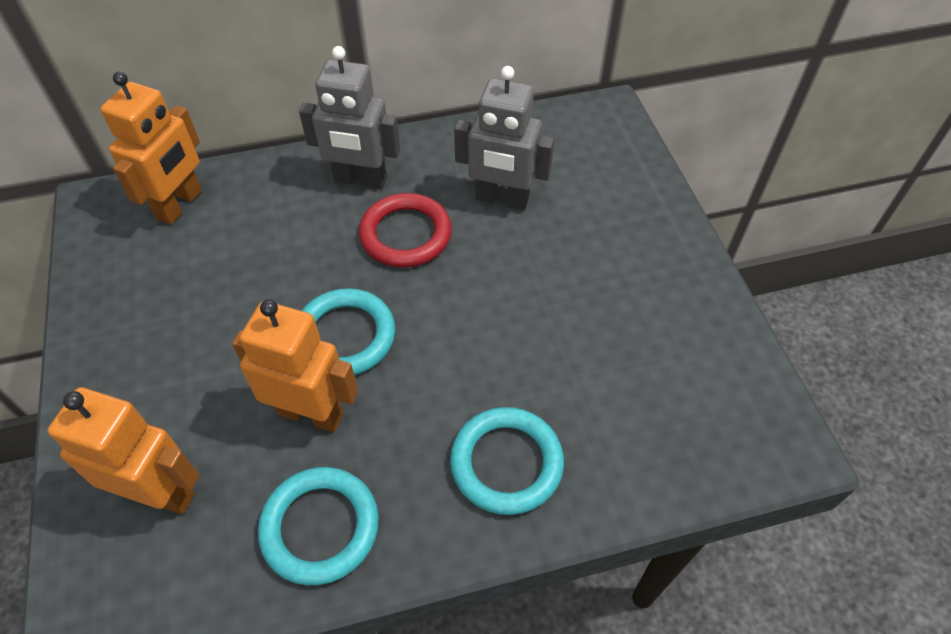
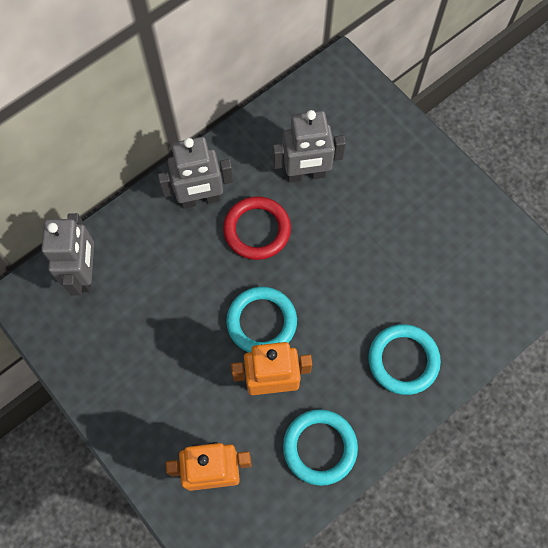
camera: 25 degrees left, 15 degrees up
(180, 205) = (85, 273): orange robot -> grey robot

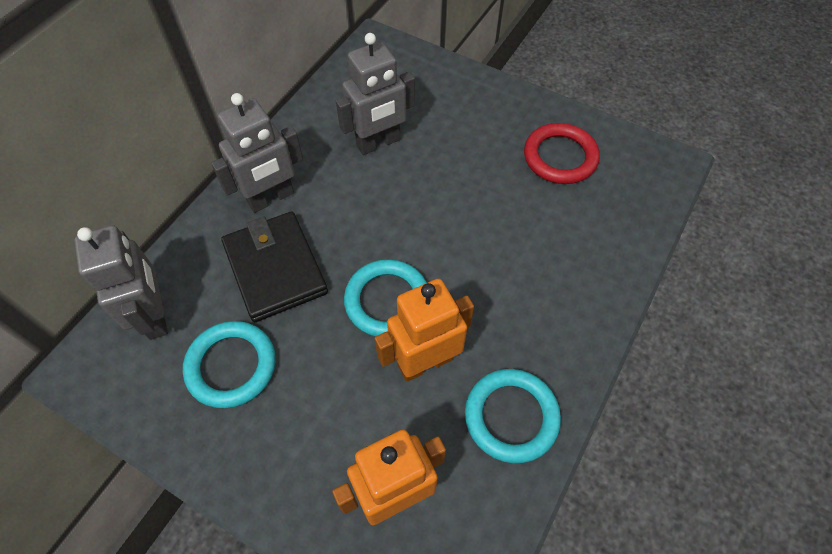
camera: 20 degrees left, 10 degrees down
(185, 264) = (275, 269): none -> black wallet
(257, 230) = (346, 210): red ring -> red ring (560, 157)
(403, 360) = (561, 289): turquoise ring -> turquoise ring (231, 366)

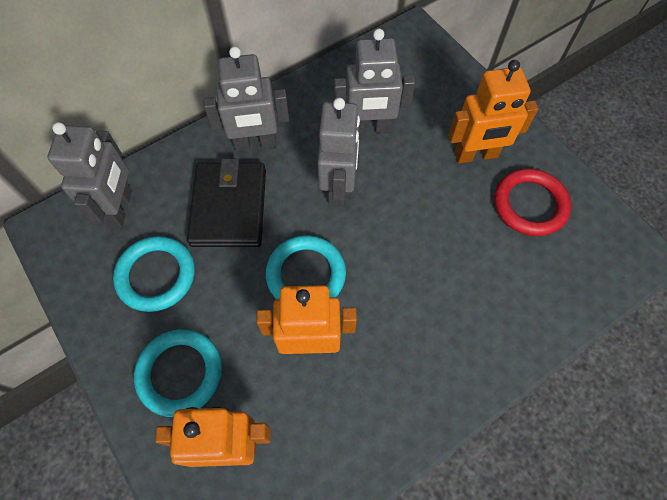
camera: 25 degrees right, 5 degrees up
(377, 208) = (338, 187): none -> grey robot
(490, 132) = (476, 155): none -> orange robot
(511, 417) = (359, 425): turquoise ring -> turquoise ring (180, 373)

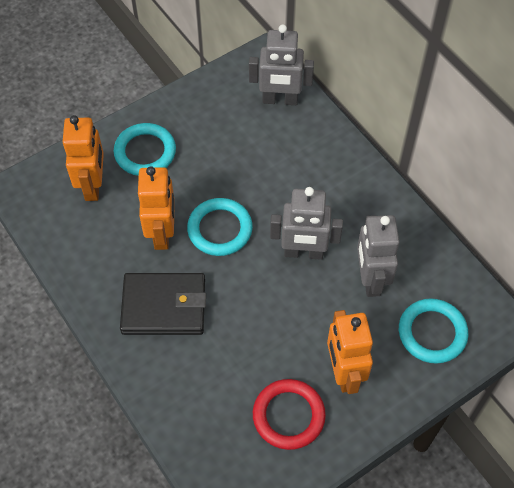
camera: 90 degrees right, 5 degrees down
(156, 275) = (221, 130): turquoise ring -> turquoise ring (432, 333)
(229, 207) = (282, 172): black wallet -> black wallet (164, 306)
(255, 144) = (347, 188): grey robot -> none

